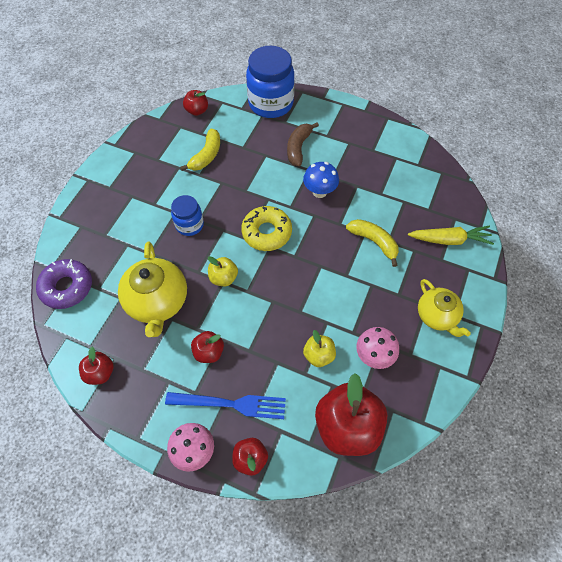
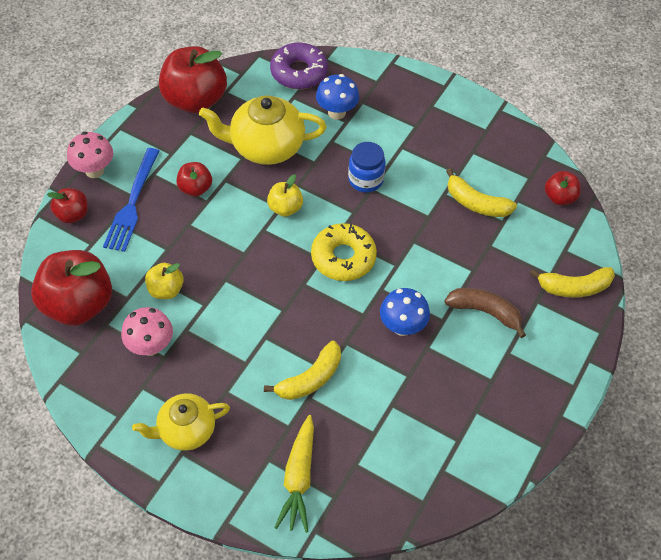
camera: 95 degrees right, 5 degrees down
(100, 372) = (195, 100): red apple -> red apple, size x2.00
(117, 252) = (336, 112): none -> blue mushroom
(271, 104) = (574, 287): blue jar -> yellow banana

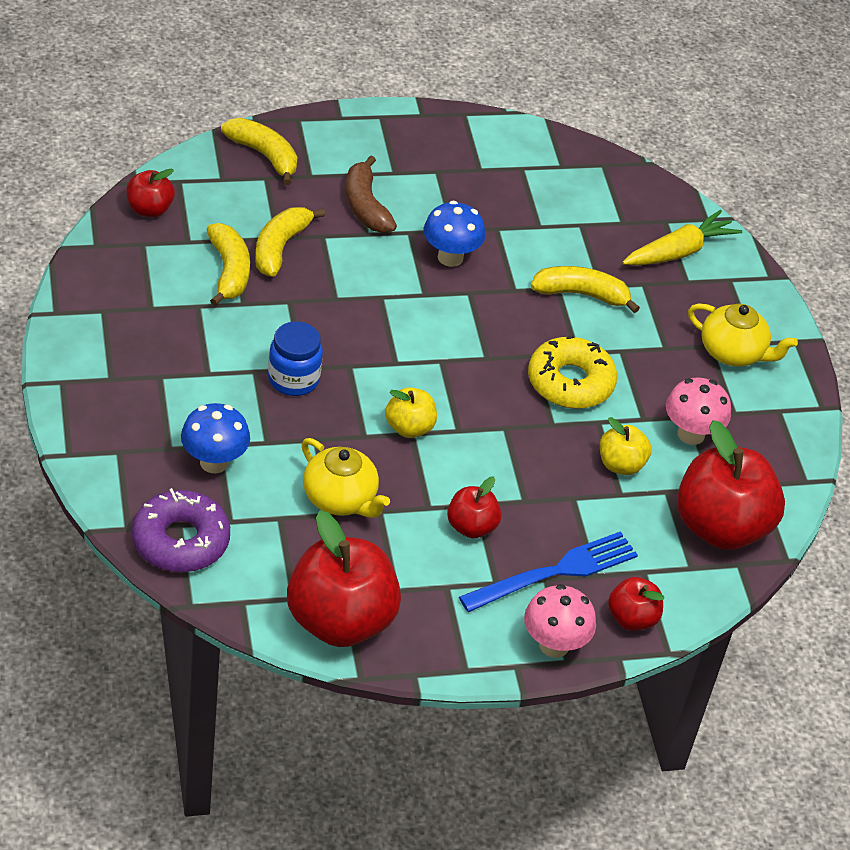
camera: 135 degrees left, 10 degrees down
(265, 147) = (340, 499): yellow teapot -> yellow teapot, size x0.65
(343, 257) = (419, 343): yellow donut -> yellow donut (570, 382)
(478, 241) = (280, 247): none -> yellow banana

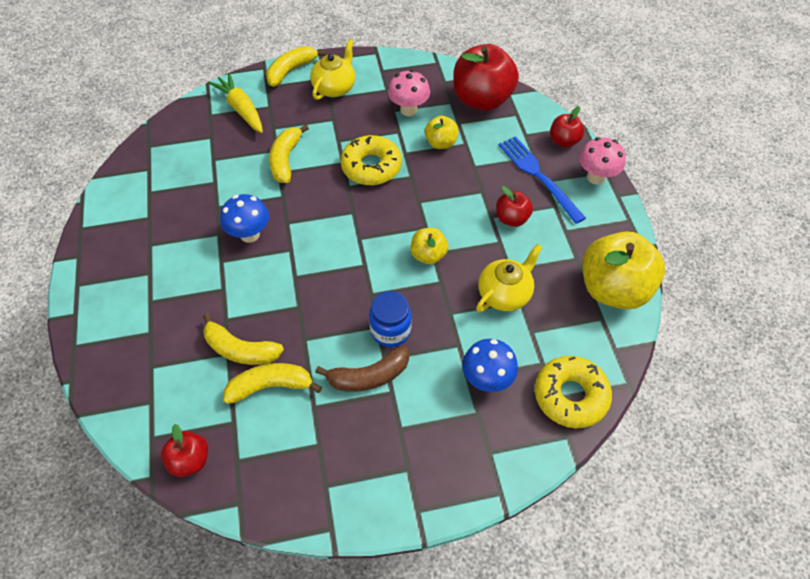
camera: 85 degrees left, 10 degrees up
(180, 541) = (570, 396): purple donut -> yellow donut
(264, 155) = (121, 370): yellow banana -> yellow banana (291, 71)
(340, 621) = (613, 289): red apple -> yellow apple
(365, 206) = (190, 291): brown banana -> brown banana (369, 376)

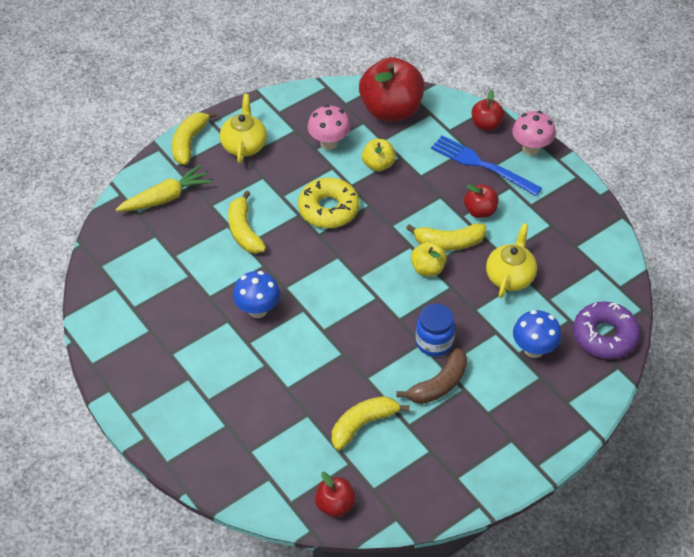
camera: 25 degrees left, 5 degrees down
(240, 350) = (317, 407): yellow banana -> yellow banana (449, 242)
(241, 109) = (166, 198): yellow carrot -> yellow carrot turned 120 degrees clockwise
(570, 396) = (604, 336): yellow donut -> purple donut
(613, 289) = (594, 240): yellow apple -> none

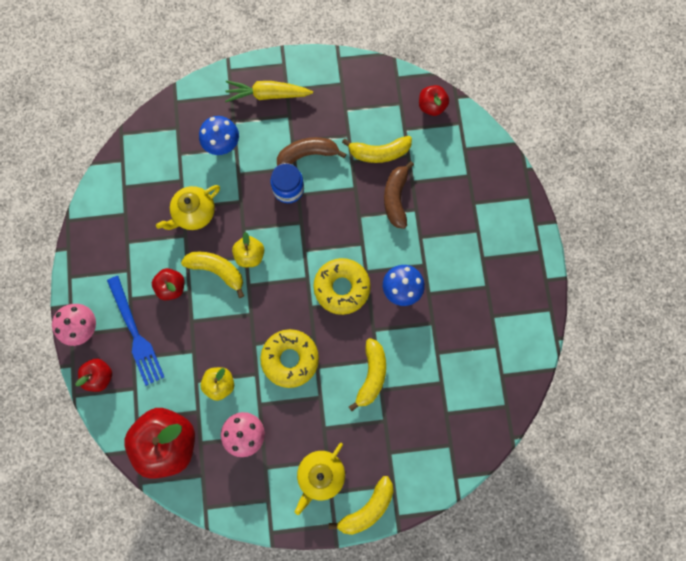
camera: 150 degrees left, 25 degrees up
(166, 198) = (419, 451): yellow carrot -> yellow carrot (267, 95)
(315, 388) = (396, 198): none -> brown banana
(318, 284) = (342, 288): none -> yellow donut
(604, 336) = (165, 128): purple donut -> none

